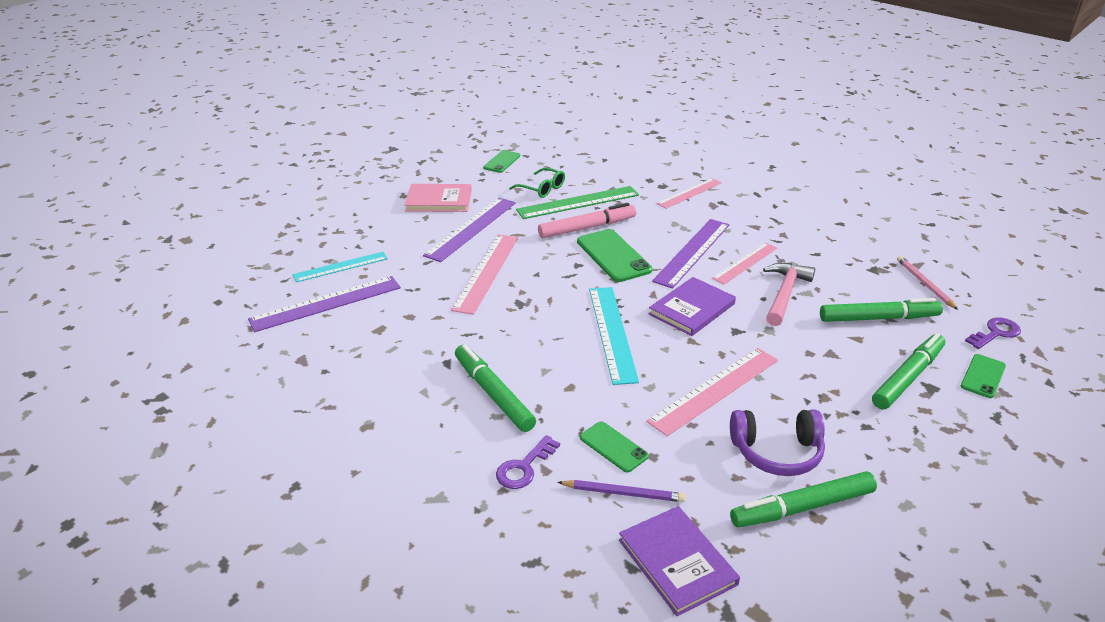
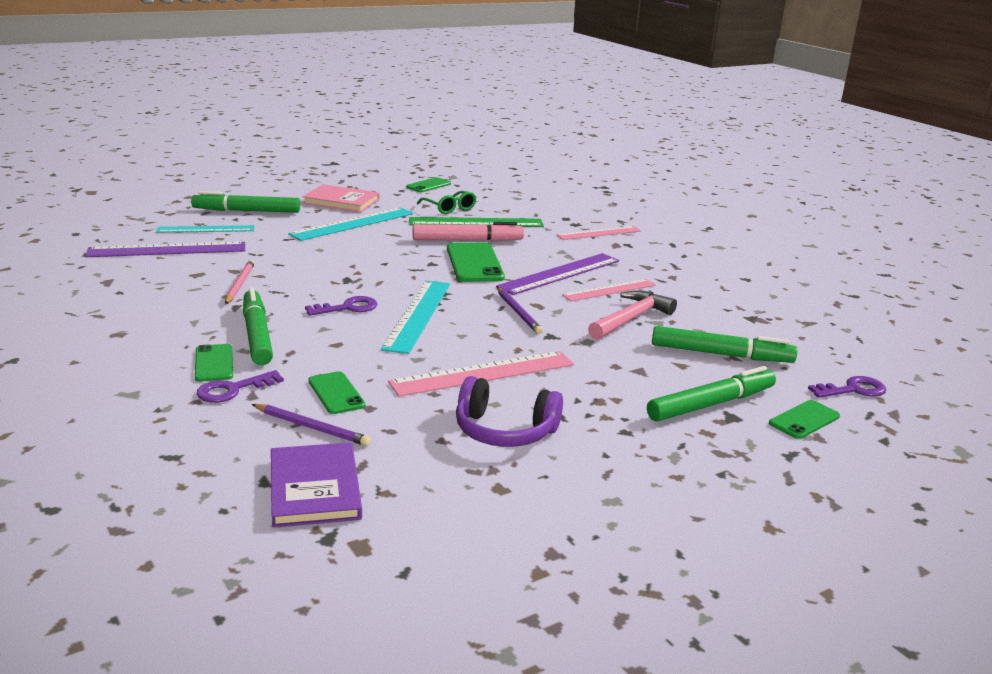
camera: 15 degrees right, 10 degrees down
(471, 228) = (353, 224): purple ruler -> turquoise ruler
(482, 439) = (214, 363): none -> green phone
(486, 272) = (337, 254): pink ruler -> none
(546, 339) = (347, 308): none -> purple key
(692, 309) = (518, 312): purple book -> purple pencil
(802, 507) = (490, 477): green marker -> green marker (247, 211)
(924, 284) = (802, 338): pink pencil -> pink pencil (239, 284)

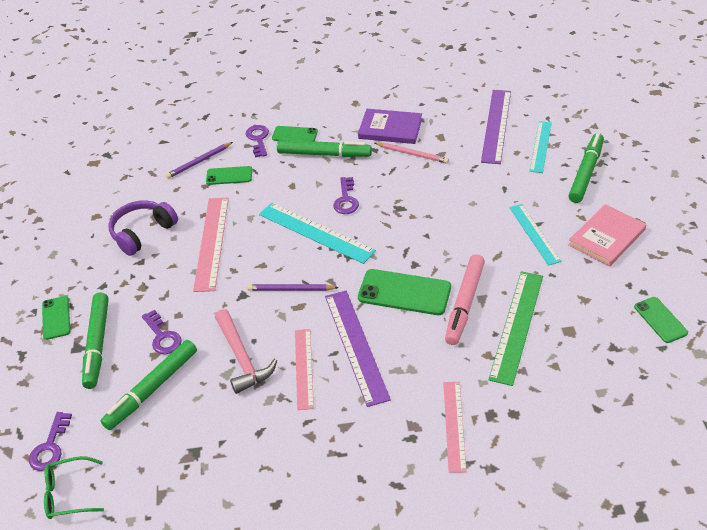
camera: 120 degrees right, 20 degrees up
(314, 488) = (145, 155): purple book -> purple book (390, 128)
(353, 224) = (534, 234): turquoise ruler -> turquoise ruler, size x0.66
(449, 208) = (569, 316): green glasses -> green glasses (69, 494)
(654, 367) = (162, 336): none -> purple key
(804, 420) = (44, 387): green phone -> green phone (56, 318)

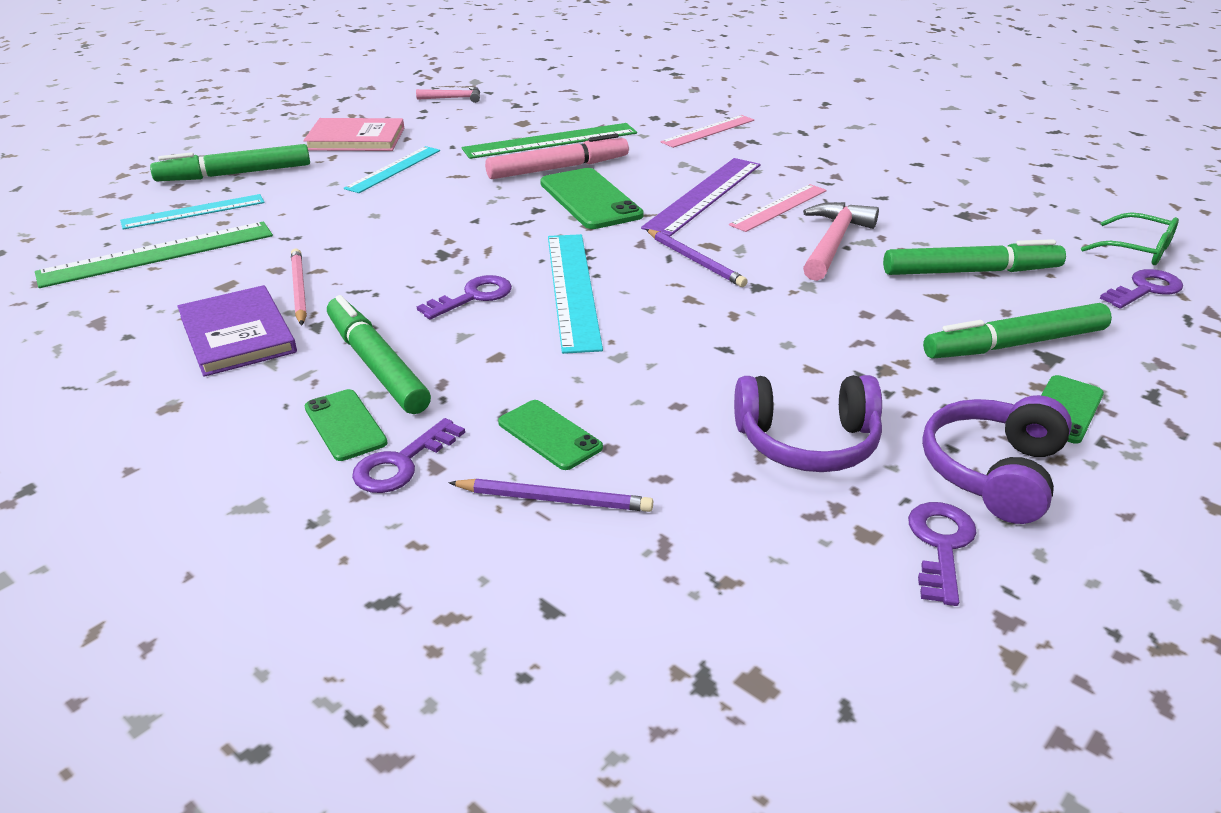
camera: 135 degrees left, 10 degrees down
(68, 266) = (993, 472): none -> purple headphones
(97, 344) = (1014, 344): green marker -> green marker turned 150 degrees counterclockwise
(162, 336) = (911, 305): purple key -> purple key (941, 546)
(211, 243) = (718, 360): pink ruler -> none
(496, 125) = (158, 254): purple ruler -> green ruler
(660, 320) = (454, 98): green phone -> pink hammer

